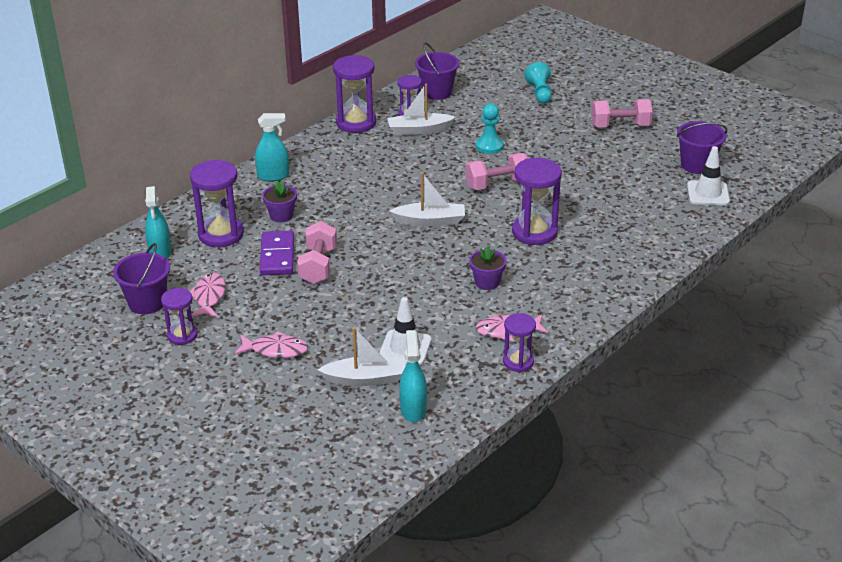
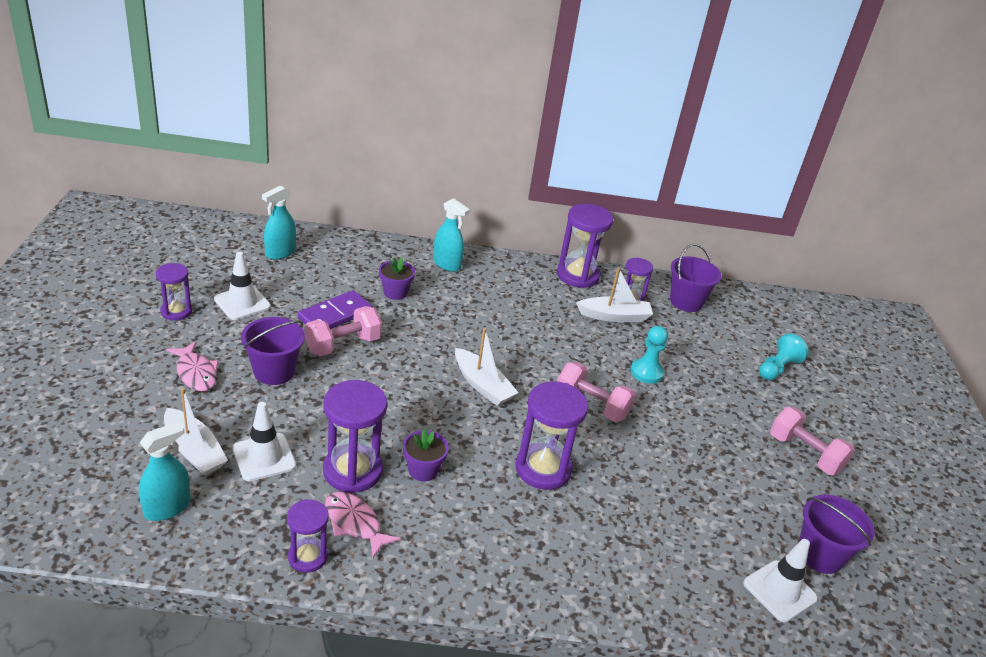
camera: 45 degrees right, 0 degrees up
(147, 302) = (207, 274): purple bucket -> purple bucket (274, 371)
(209, 297) = (242, 303): pink fish -> white traffic cone
(221, 234) = (335, 272): purple hourglass -> purple hourglass (352, 471)
(419, 130) = (614, 316): white boat -> white boat turned 135 degrees clockwise

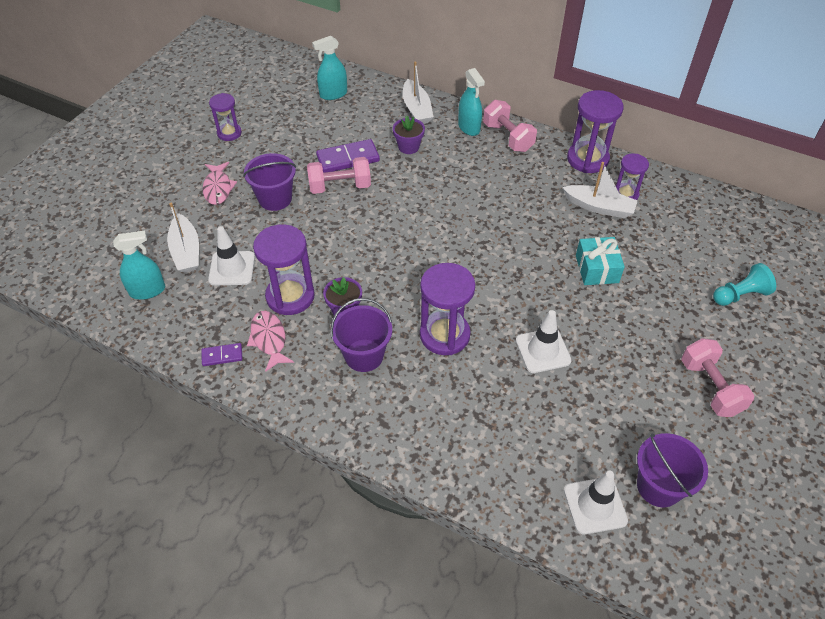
camera: 30 degrees right, 15 degrees up
(242, 303) = (281, 134): white traffic cone -> white traffic cone (543, 350)
(307, 556) = (222, 355): purple hourglass -> purple domino
(482, 385) = (436, 247): white boat -> white boat (416, 109)
(591, 405) = (523, 288): pink dumbbell -> pink dumbbell (507, 137)
(646, 372) = (597, 269): turquoise pawn -> turquoise gift
(686, 302) = (684, 206): purple bucket -> purple bucket (364, 355)

